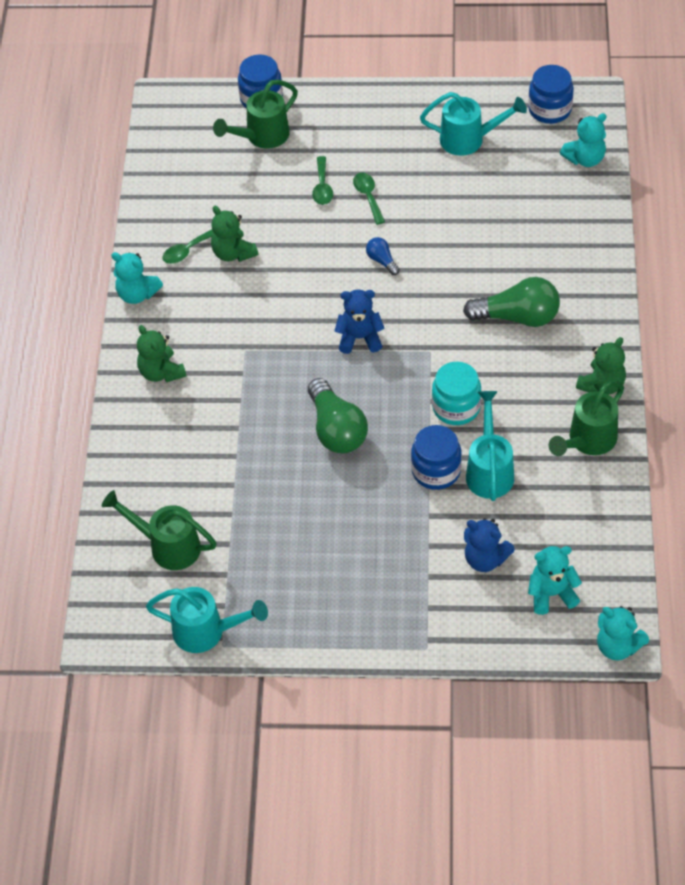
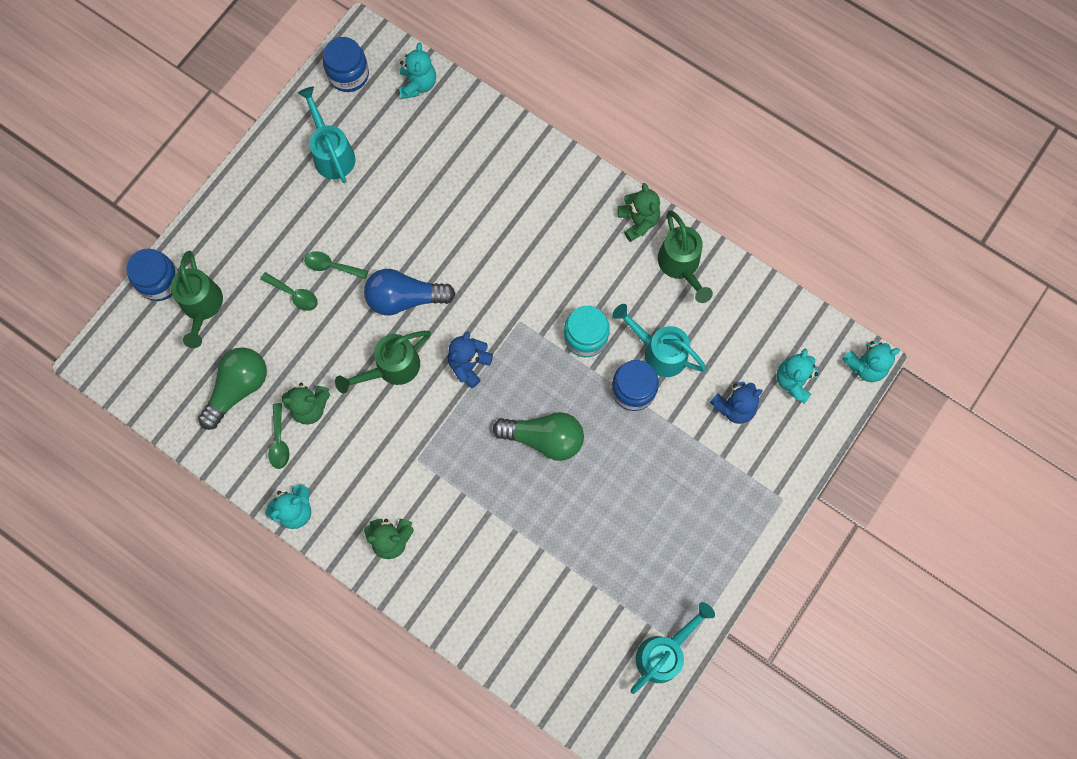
camera: 60 degrees left, 20 degrees up
(168, 546) = (565, 635): green watering can -> green watering can (392, 368)
(382, 261) = (405, 298): blue light bulb -> blue light bulb, size x2.07
(469, 139) = (332, 153): turquoise watering can -> turquoise watering can turned 60 degrees counterclockwise
(518, 317) = (533, 236): green light bulb -> green light bulb (238, 388)

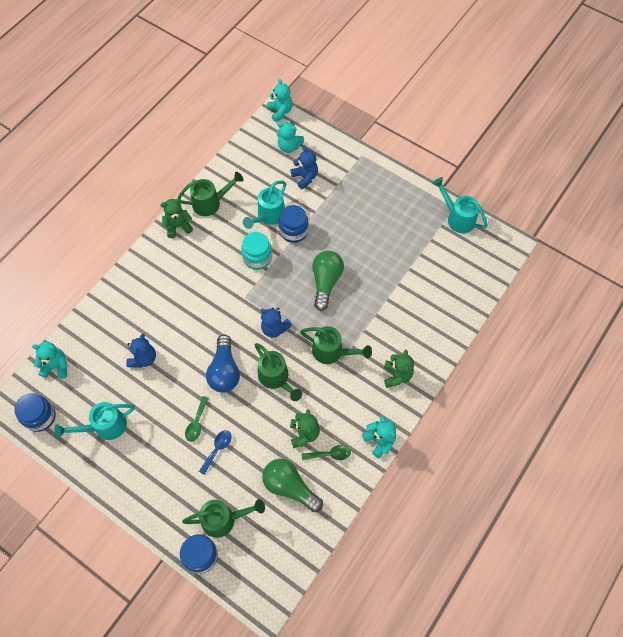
camera: 90 degrees left, 10 degrees down
(294, 294) = (217, 449): green spoon -> blue spoon
(426, 192) = (143, 358): none -> blue teddy bear
(430, 446) = (332, 352): none -> green watering can

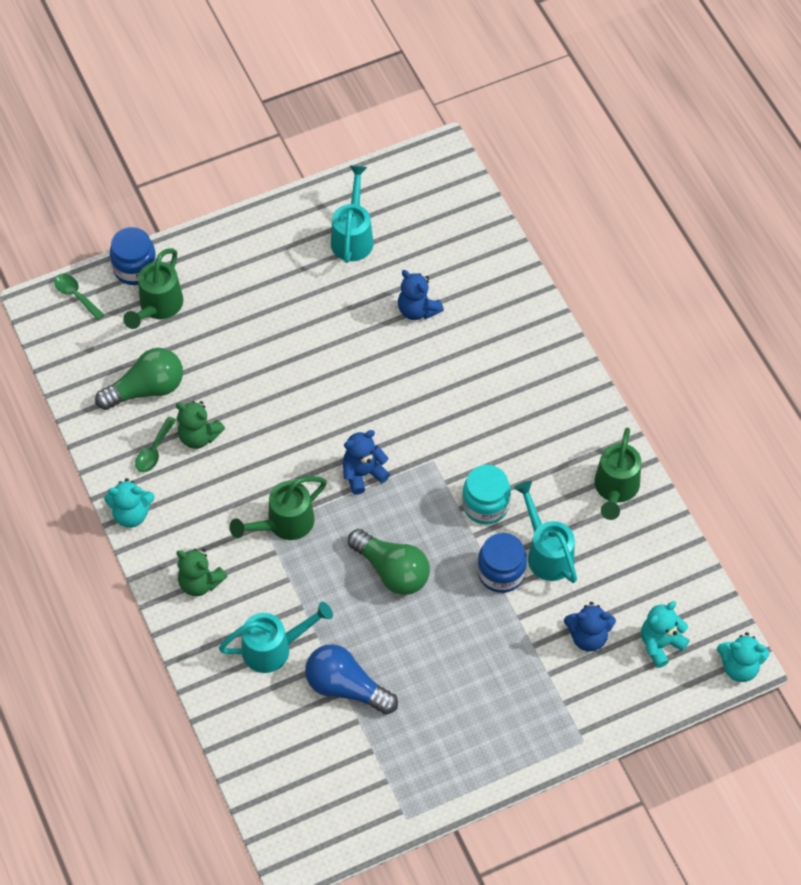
camera: 120 degrees right, 5 degrees down
(40, 417) = (409, 179): blue jar -> none
(56, 366) = (467, 216): turquoise teddy bear -> none
(178, 226) = (599, 431): green teddy bear -> none
(196, 423) = (292, 330): green spoon -> green spoon (75, 295)
(217, 449) = (244, 337): blue spoon -> none
(224, 371) = (341, 389): blue light bulb -> blue light bulb (346, 687)
(276, 378) = (292, 441): green watering can -> none
(457, 218) = (385, 812): turquoise watering can -> turquoise watering can (274, 648)

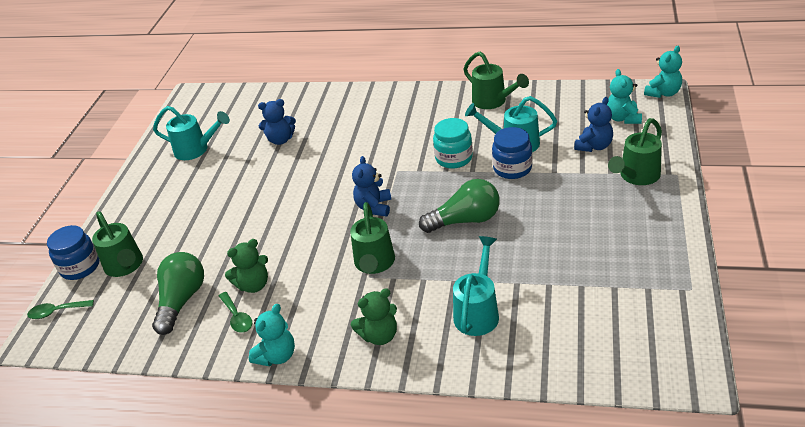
camera: 50 degrees left, 20 degrees down
(346, 687) = (546, 281): blue light bulb -> none
(353, 237) = (196, 150): turquoise watering can -> turquoise watering can turned 150 degrees clockwise
(556, 702) = (636, 176): none -> green watering can

